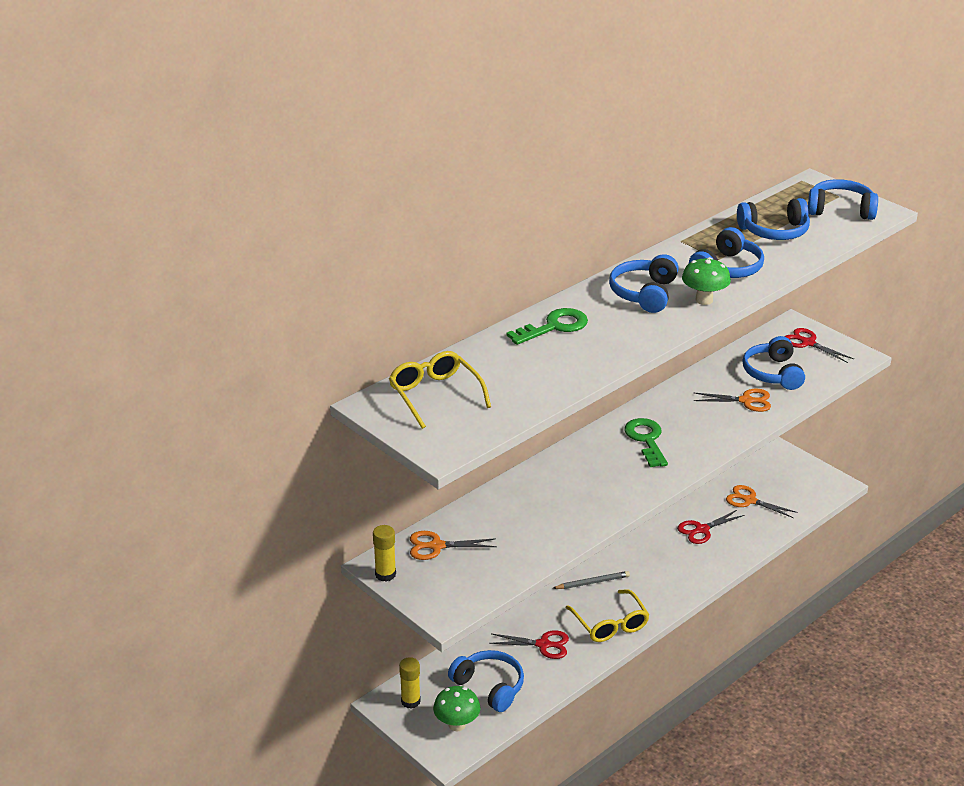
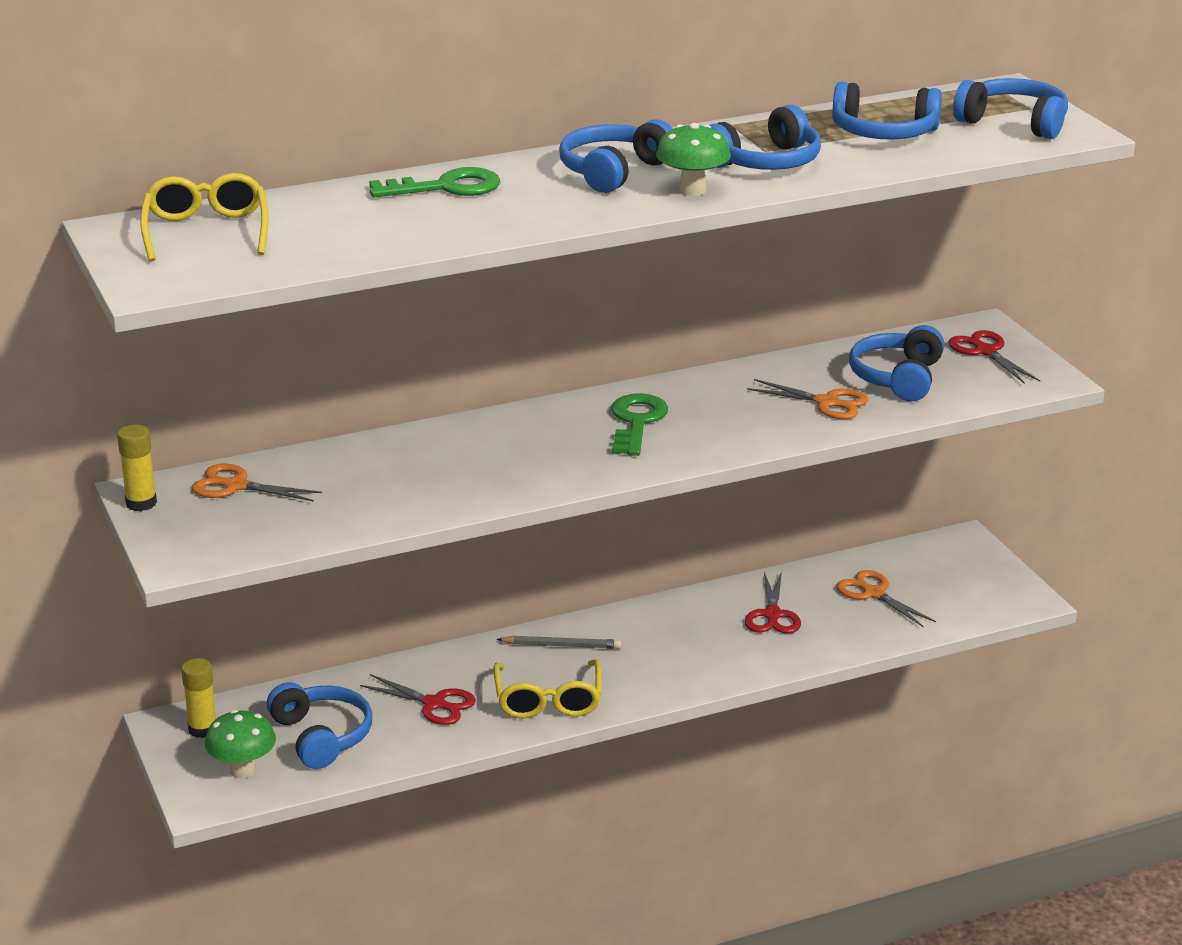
camera: 20 degrees right, 5 degrees down
(702, 530) = (772, 615): red scissors -> red scissors turned 75 degrees counterclockwise

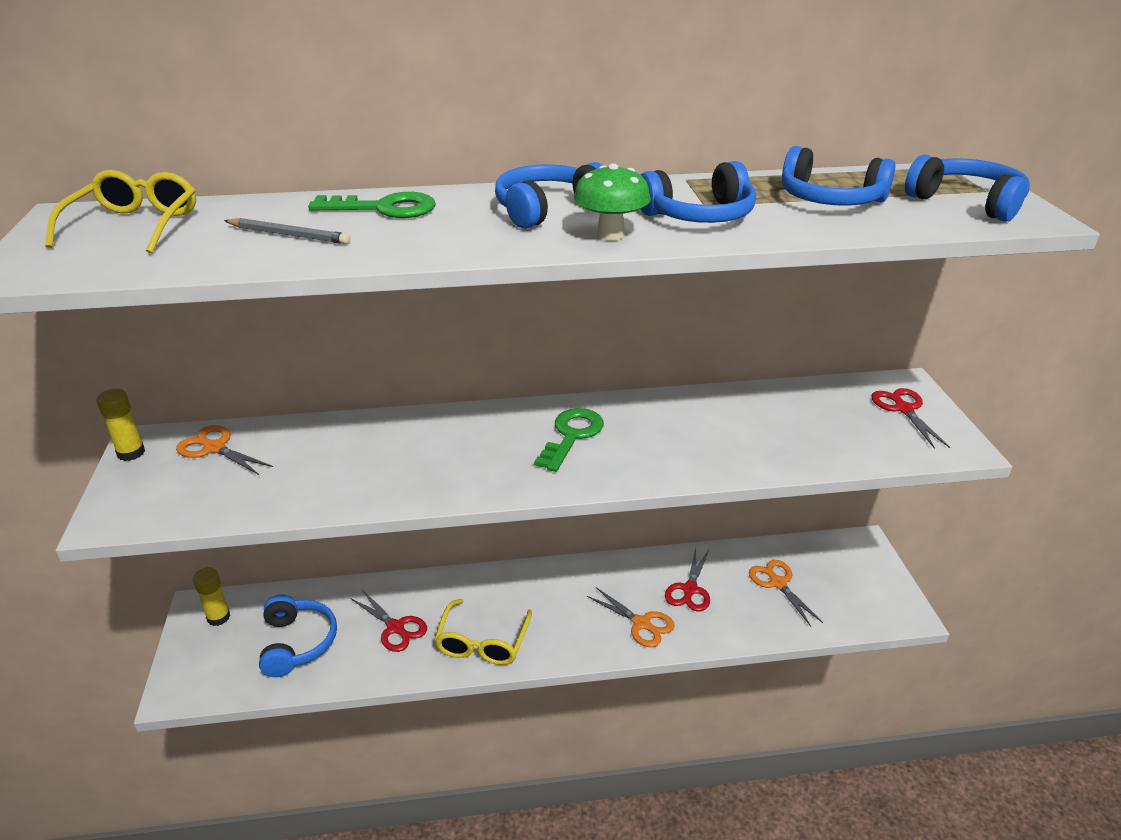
camera: 15 degrees right, 5 degrees up
(243, 770) = (222, 665): green mushroom -> none
(561, 645) = (516, 588): grey pencil -> grey pencil (289, 235)
(826, 403) = (745, 441): orange scissors -> orange scissors (641, 623)
(898, 378) = (817, 425): blue headphones -> none

